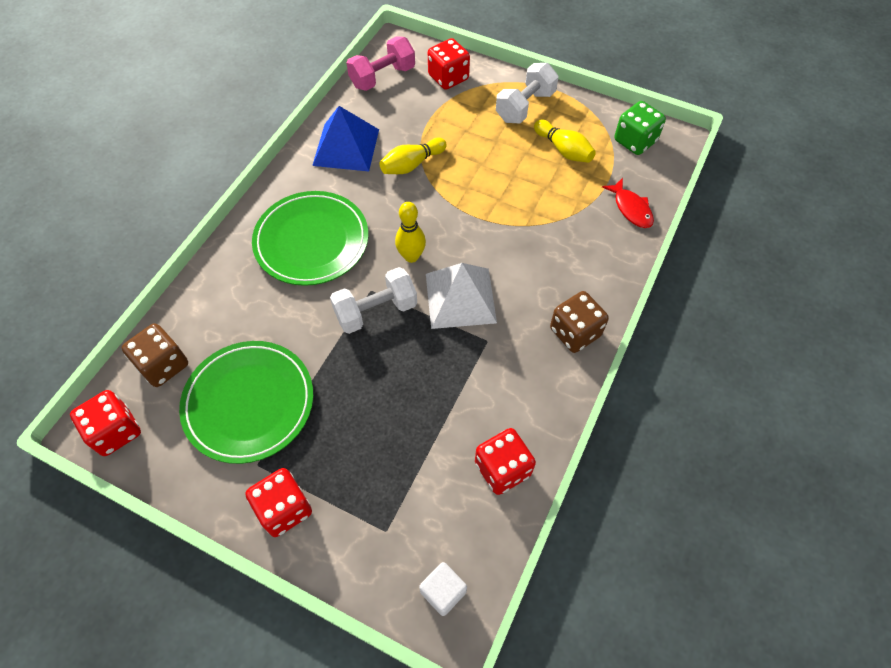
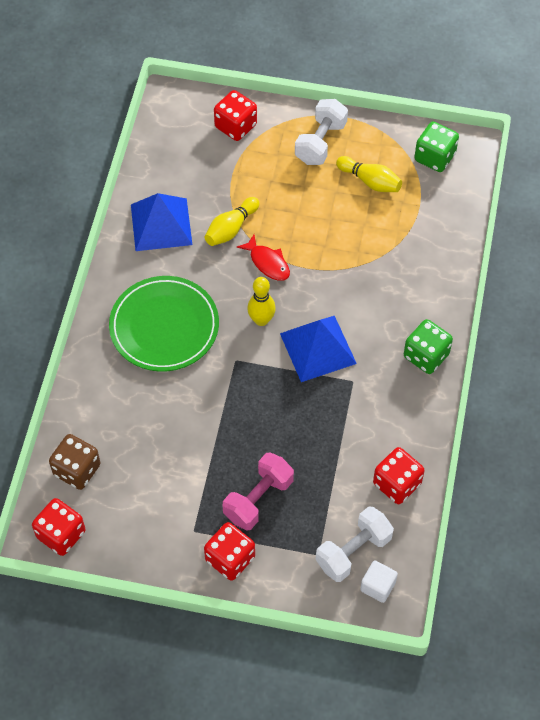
camera: 15 degrees left, 0 degrees up
(249, 403) = (166, 483): green plate -> none
(376, 311) = (247, 377): white dumbbell -> white dumbbell (353, 551)
(382, 77) = (169, 139): pink dumbbell -> pink dumbbell (258, 499)
(460, 298) = (317, 348): white pyramid -> blue pyramid
(575, 332) = (426, 356): brown dice -> green dice
(631, 209) = (447, 228): red fish -> red fish (268, 263)

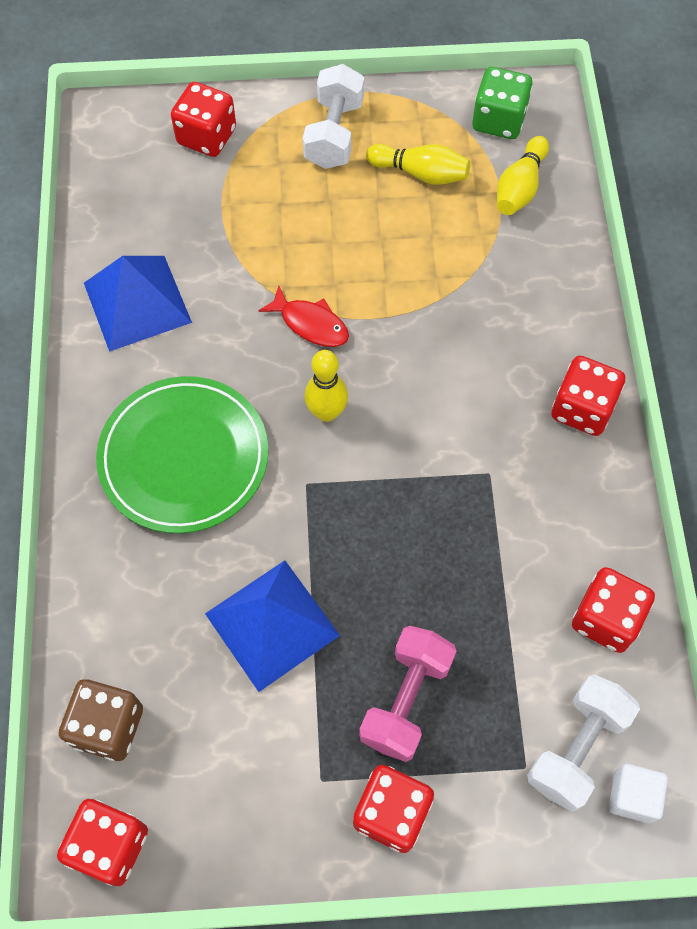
camera: 15 degrees left, 5 degrees up
(231, 229) = (242, 285): yellow bowling pin -> yellow bowling pin (520, 187)
(317, 348) = (422, 435): blue pyramid -> blue pyramid (271, 624)
(426, 356) = (582, 409): green dice -> red dice

